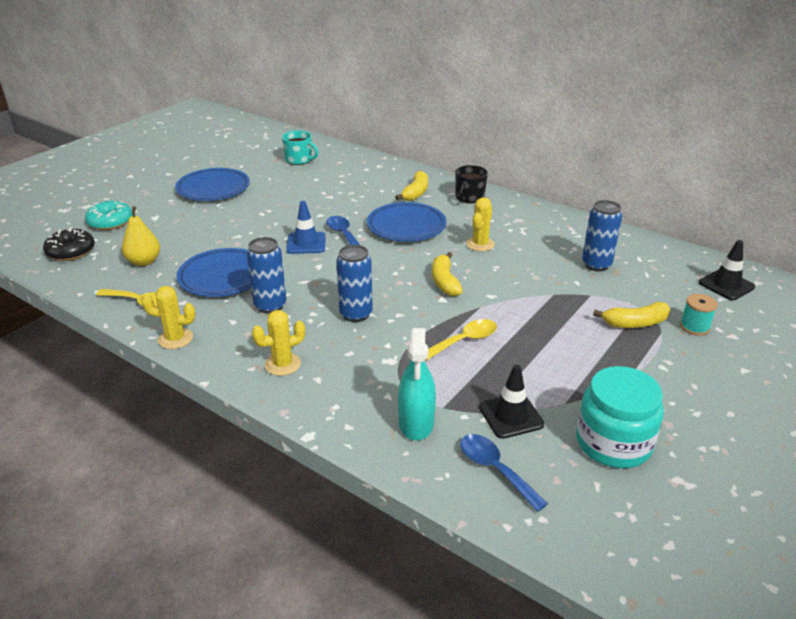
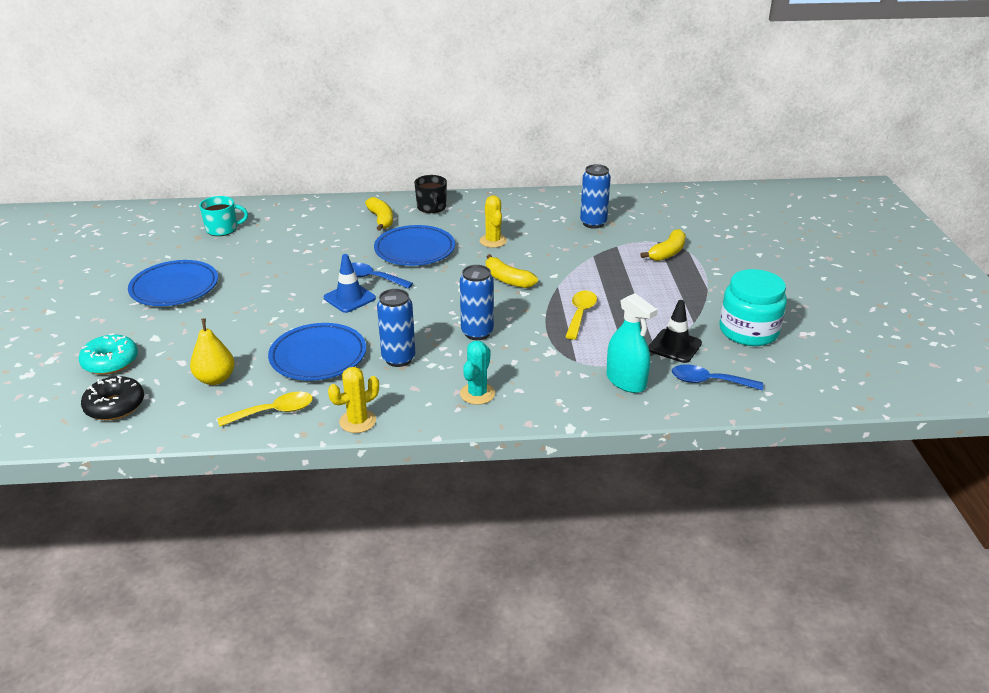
camera: 40 degrees left, 0 degrees up
(283, 364) = (477, 394): yellow cactus -> turquoise cactus
(694, 327) = (702, 240): turquoise spool -> none
(726, 285) = (686, 204): black traffic cone -> none

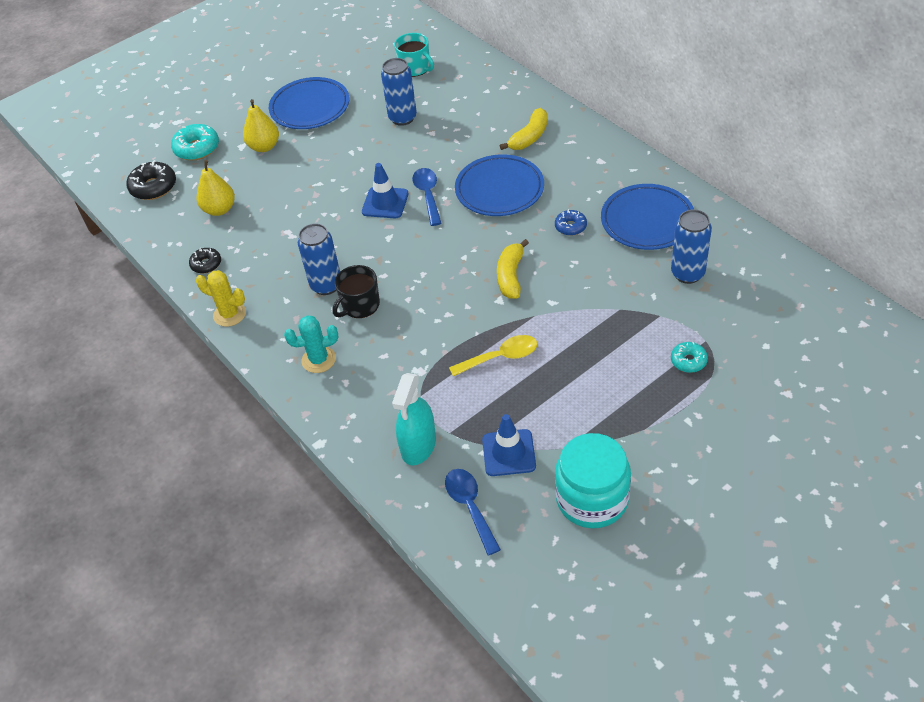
camera: 60 degrees right, 15 degrees up
(179, 327) = (264, 147): none -> yellow pear
(274, 412) = (206, 264): yellow spoon -> black donut
(318, 356) = (290, 240): blue plate -> blue plate (647, 221)
(431, 207) = (588, 151): black mug -> black mug (360, 305)
(477, 333) = (405, 308): blue can -> blue can (402, 118)
(493, 241) = (570, 226): yellow cactus -> blue donut
(667, 253) = (688, 361): yellow banana -> turquoise donut
(674, 346) = (509, 453): black traffic cone -> blue traffic cone

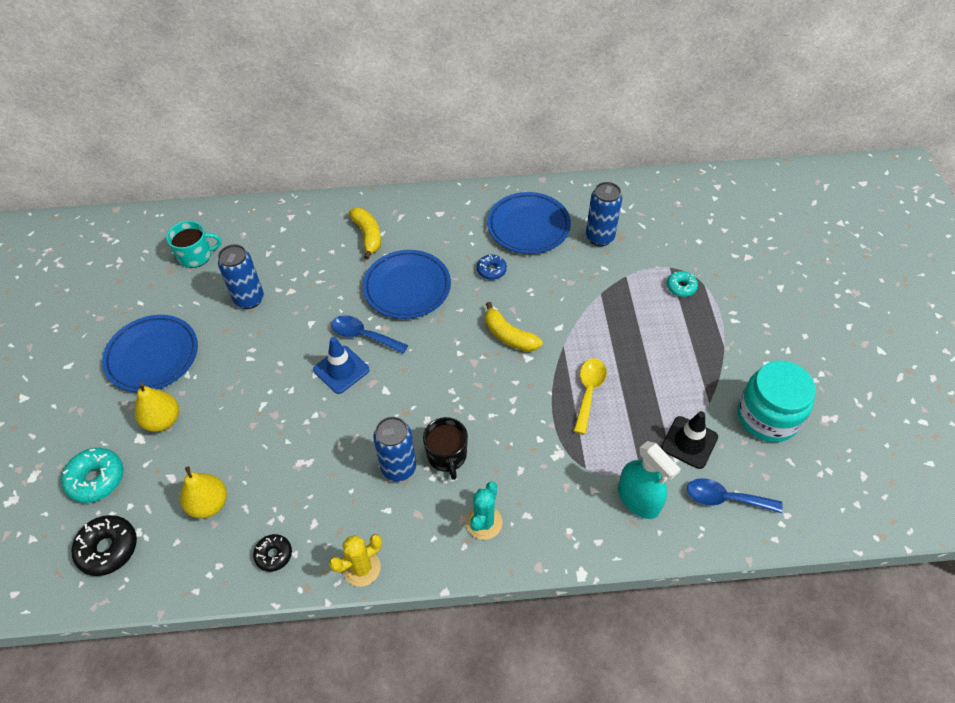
camera: 60 degrees left, 5 degrees up
(509, 453) = (689, 442): blue traffic cone -> black traffic cone

